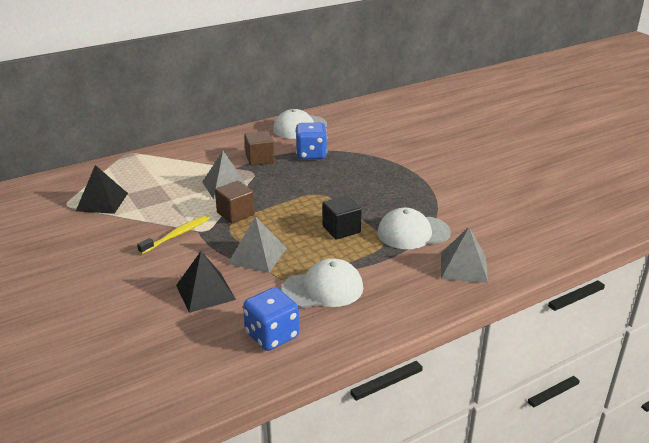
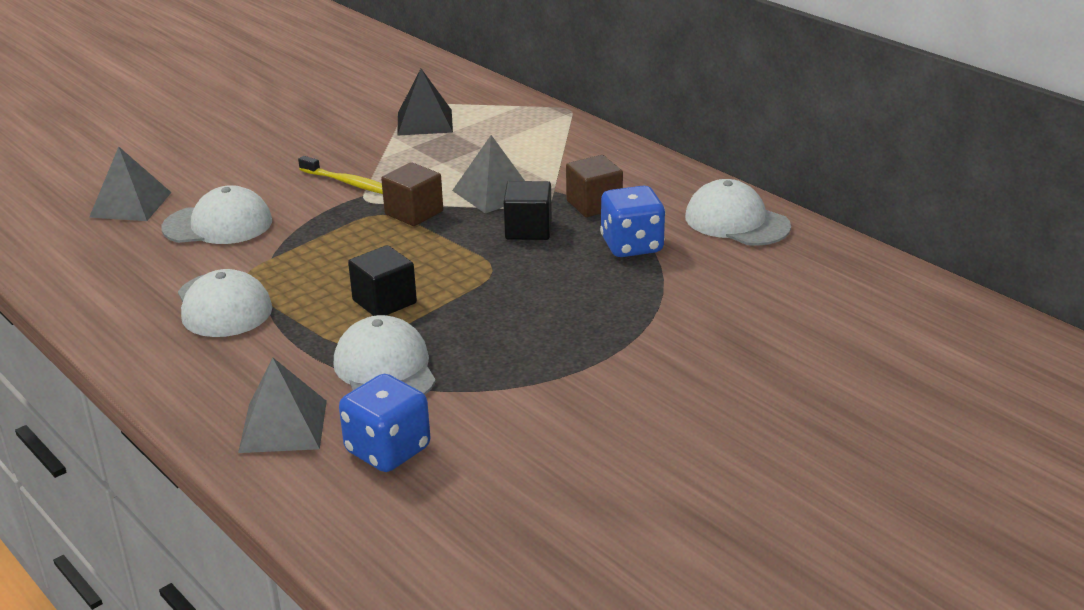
camera: 80 degrees right, 0 degrees up
(205, 292) = (218, 224): black pyramid -> white cap
(257, 256) = (304, 245): grey pyramid -> grey pyramid (130, 204)
(272, 335) = (124, 281): blue dice -> blue dice (388, 450)
(278, 180) = (528, 229): none -> black cube

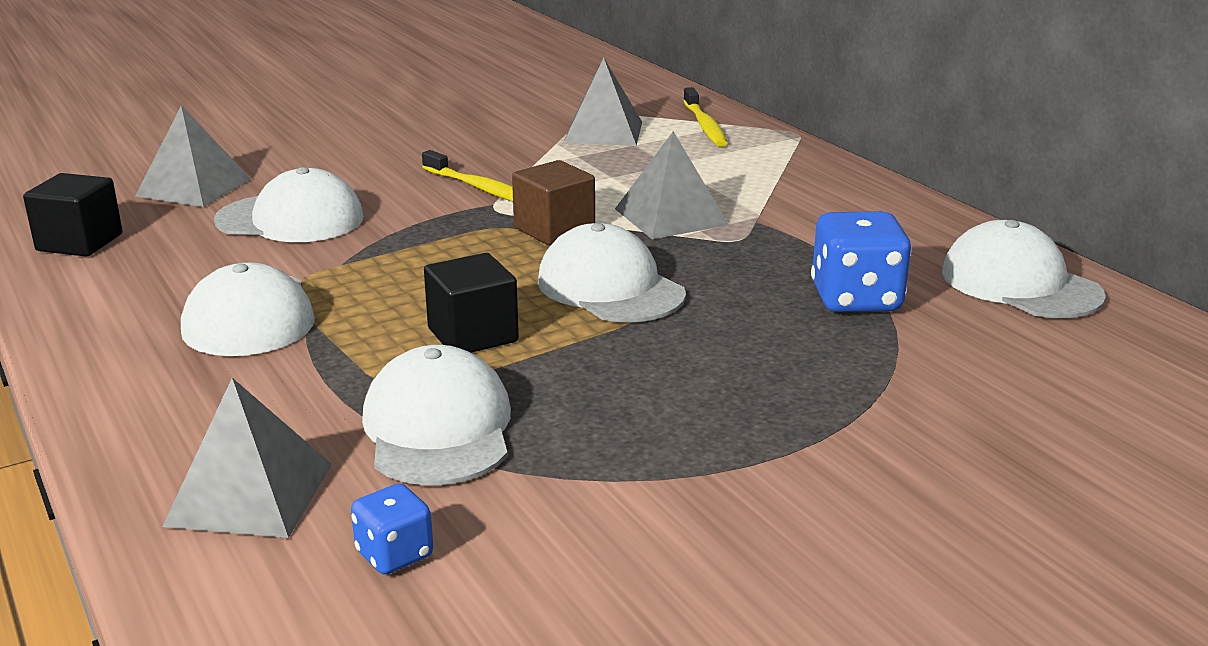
camera: 10 degrees right, 5 degrees down
(388, 450) = (394, 554): blue dice -> blue dice, size x0.55
(424, 122) = (603, 132): black pyramid -> grey pyramid
(466, 255) = (610, 287): none -> white cap
(499, 108) = (705, 126): none -> yellow toothbrush
(528, 229) = (708, 264): black cube -> black cube (80, 242)
(594, 204) = (809, 243): brown cube -> none

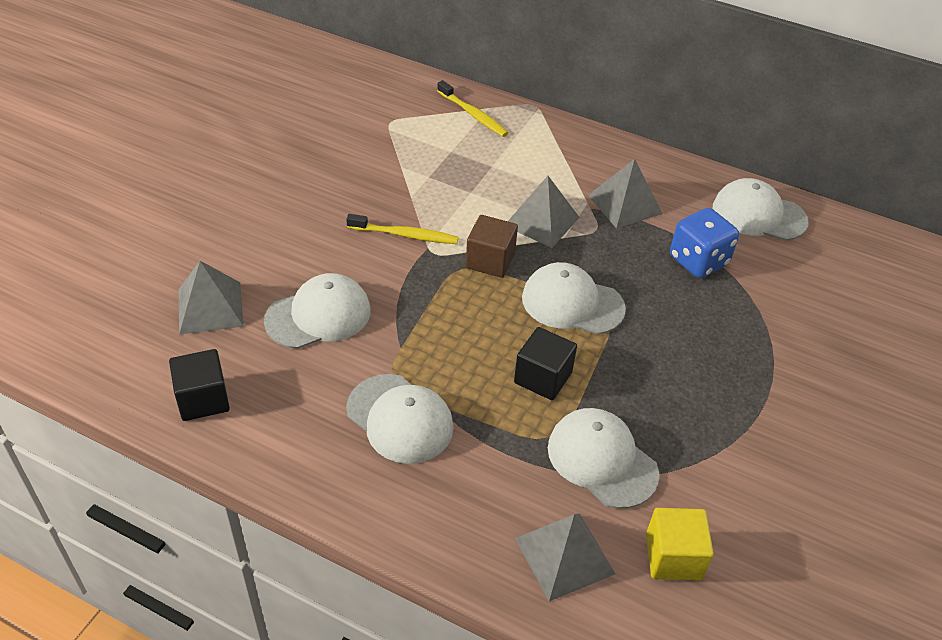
camera: 35 degrees left, 20 degrees up
(394, 554) = (673, 557): blue dice -> yellow cube
(603, 132) = (418, 143): grey pyramid -> grey pyramid (624, 204)

